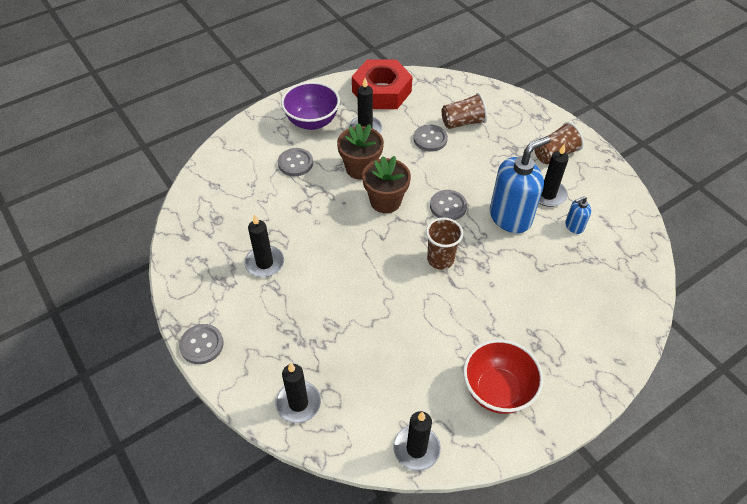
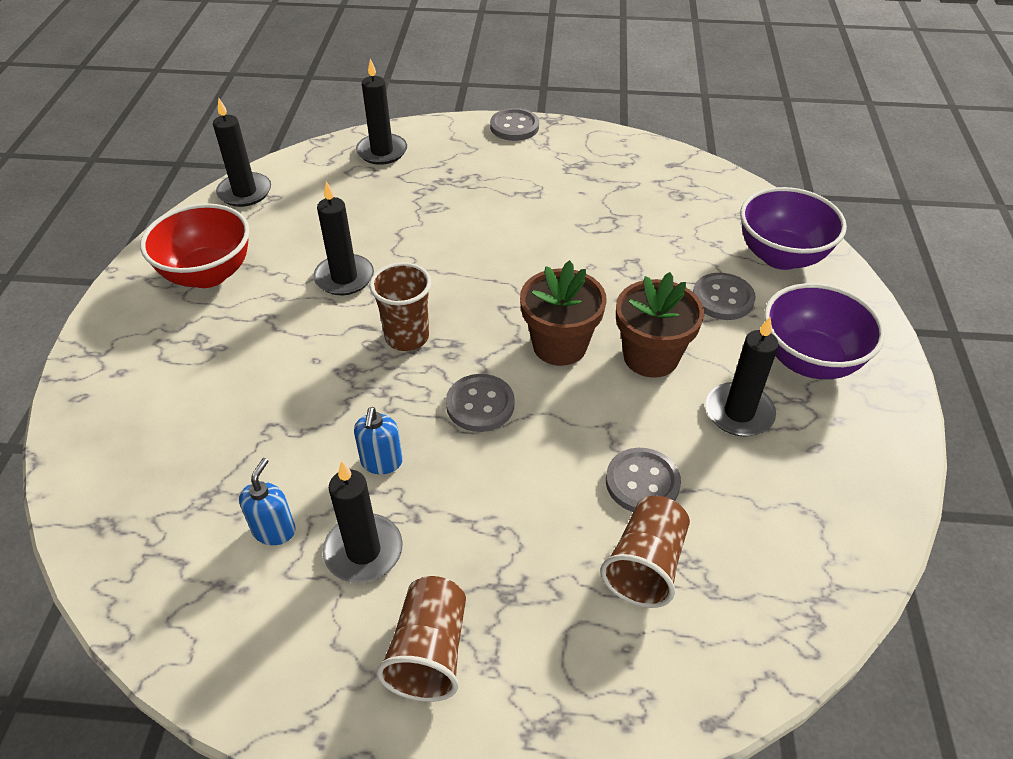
camera: 130 degrees right, 5 degrees down
(241, 157) = (781, 256): none -> purple bowl
(264, 263) = (571, 200): black candle -> black candle (344, 277)
(381, 91) = (833, 498): red nut -> none
(510, 217) = (381, 462): blue soap dispenser -> blue soap dispenser, size x0.46

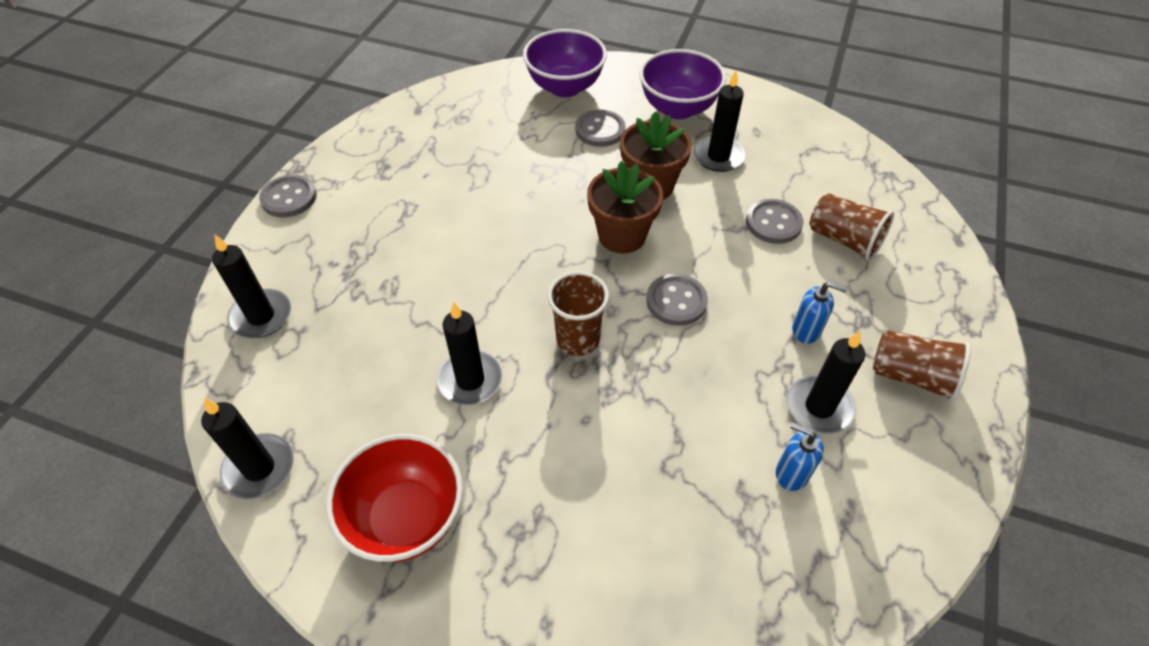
camera: 75 degrees left, 5 degrees up
(381, 462) = (727, 381): blue soap dispenser -> blue soap dispenser (806, 330)

